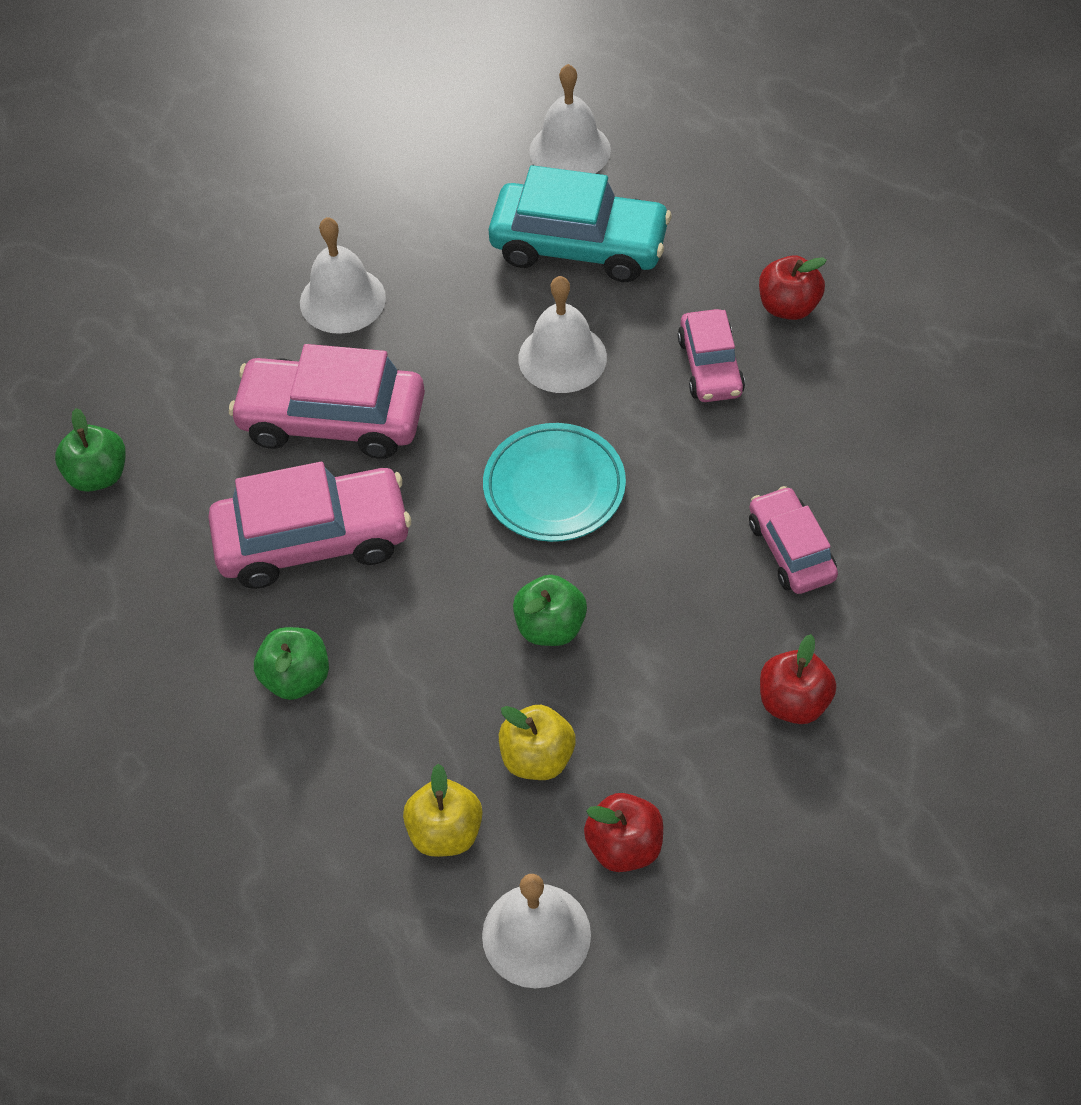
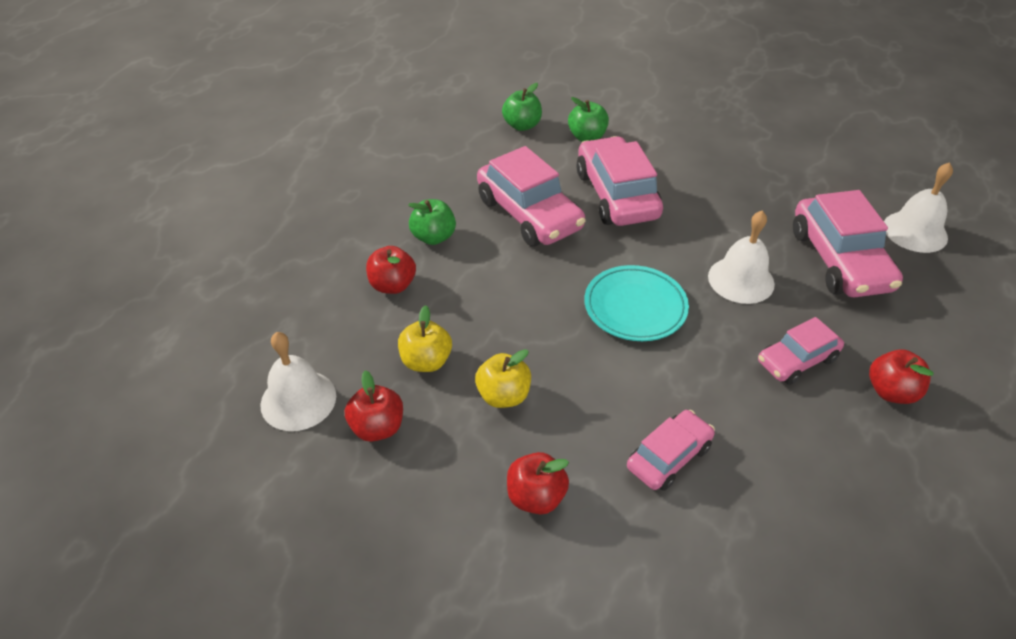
camera: 65 degrees right, 10 degrees down
(342, 300) = (704, 172): white bell -> none
(372, 760) = (392, 285): none -> red apple
(445, 832) = (356, 333): yellow apple -> yellow apple (503, 395)
(550, 627) = (526, 338): green apple -> green apple (587, 137)
(579, 246) = (839, 260): turquoise car -> pink car

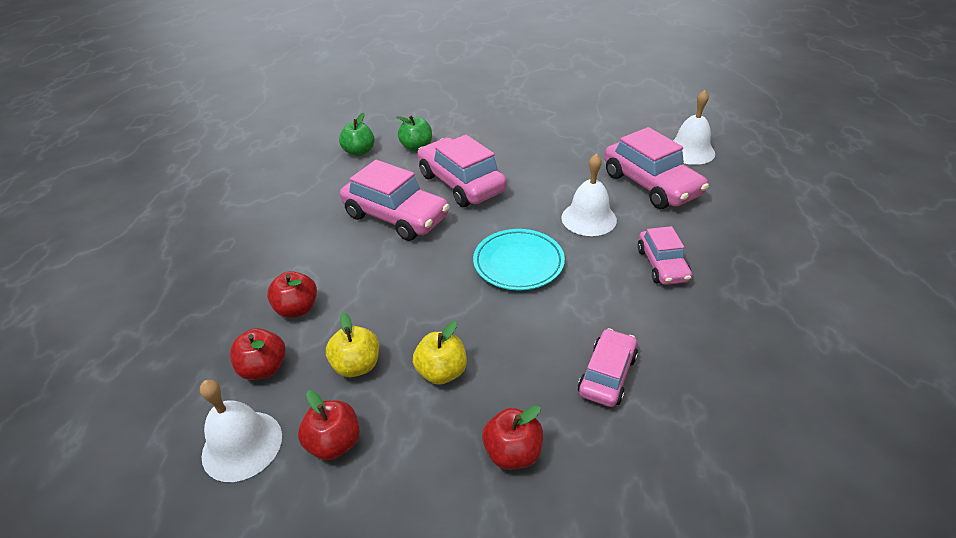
camera: 20 degrees left, 5 degrees down
(433, 237) = (319, 257): green apple -> none
(796, 360) = (662, 265): pink car -> pink car turned 45 degrees counterclockwise
(891, 391) = (740, 266): red apple -> red apple (264, 368)

